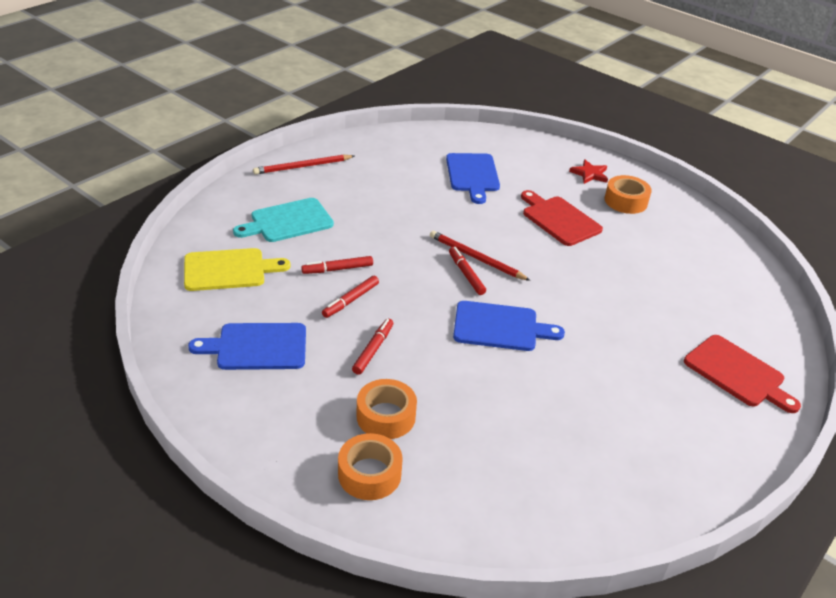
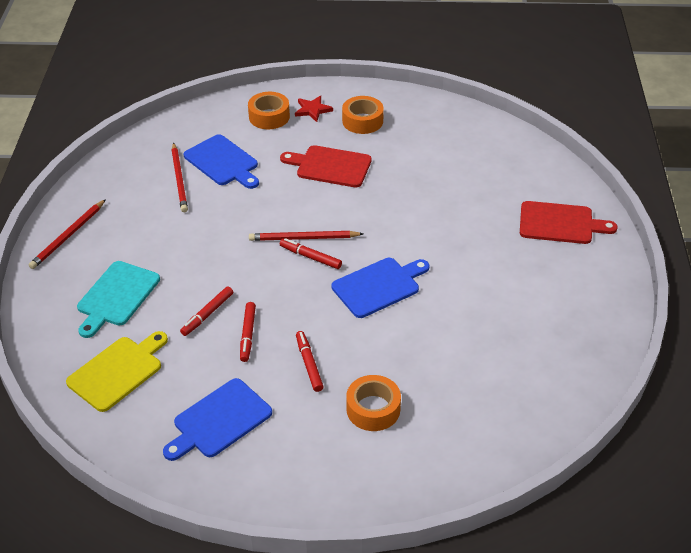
camera: 35 degrees left, 5 degrees up
(369, 474) = (407, 458): orange tape -> orange tape (269, 117)
(425, 170) = (179, 179): none -> red pencil

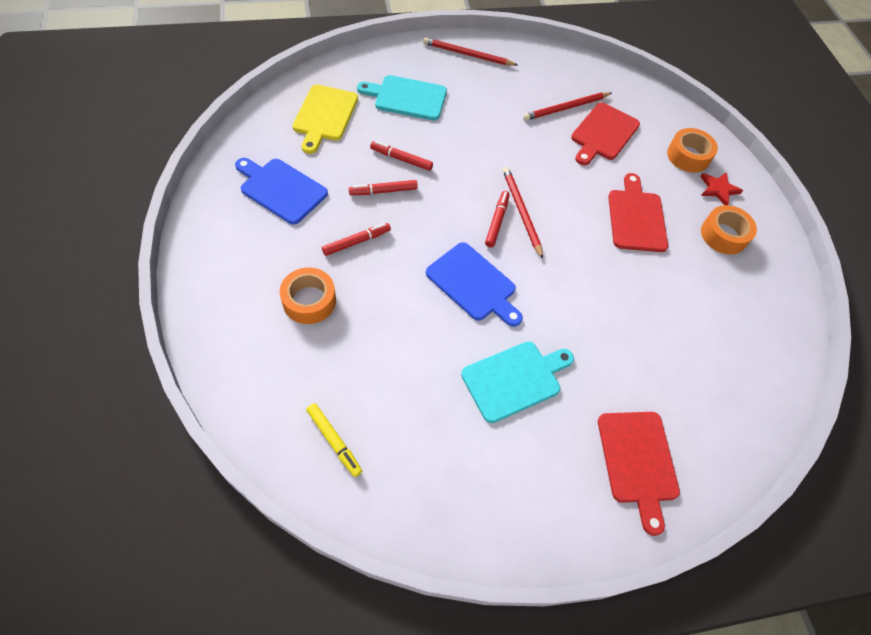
camera: 70 degrees right, 15 degrees up
(118, 371) = (324, 116): yellow cutting board -> yellow cutting board turned 75 degrees clockwise
(223, 162) = (603, 133): blue cutting board -> red cutting board
(481, 278) = (515, 379): none -> turquoise cutting board
(525, 405) = (334, 441): none -> yellow marker

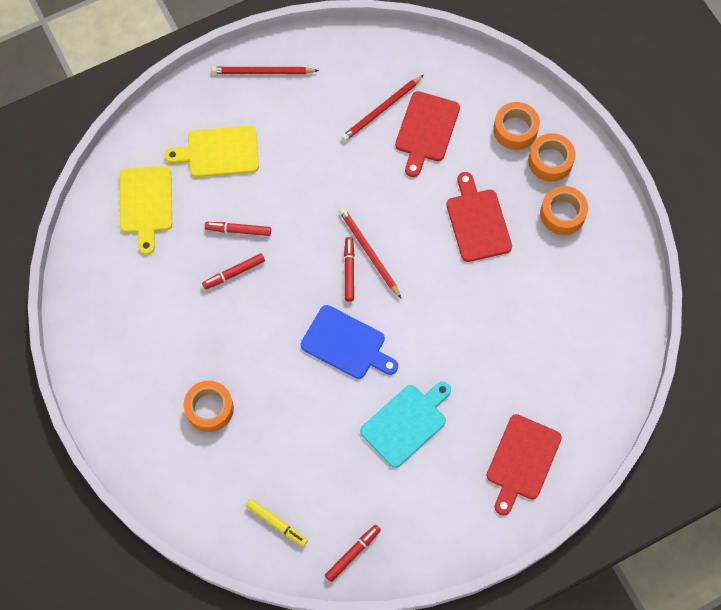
camera: 10 degrees left, 10 degrees up
(281, 189) = (139, 304): blue cutting board -> none
(356, 242) = (229, 336): red marker -> red marker (353, 553)
(407, 98) = (219, 152): turquoise cutting board -> yellow cutting board
(638, 461) = (522, 461): red cutting board -> red cutting board turned 45 degrees clockwise
(718, 189) = (550, 161): red star -> orange tape

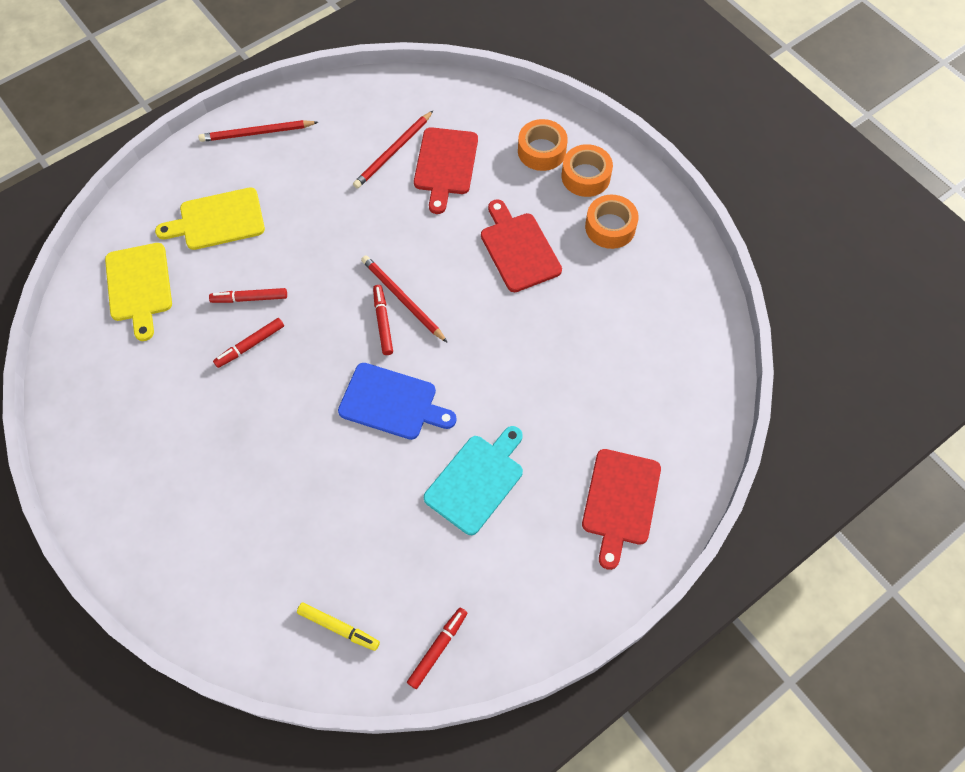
camera: 10 degrees left, 5 degrees down
(209, 408) = (239, 503): orange tape -> none

